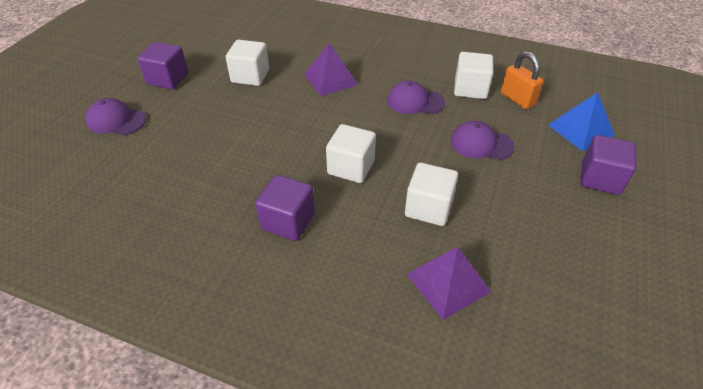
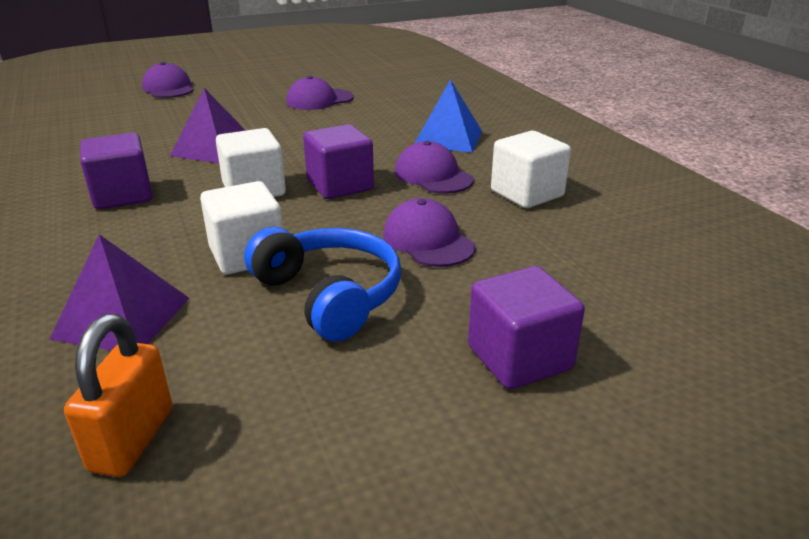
camera: 45 degrees right, 15 degrees down
(168, 79) = (255, 80): purple cube -> purple cube (340, 185)
(250, 76) = (319, 100): white cube -> purple cap
(331, 79) = (384, 127): purple pyramid -> purple pyramid (214, 148)
(499, 201) = (330, 295): none -> blue headphones
(517, 99) = (573, 228): orange padlock -> orange padlock (132, 439)
(581, 130) = (607, 298): blue pyramid -> blue pyramid (448, 138)

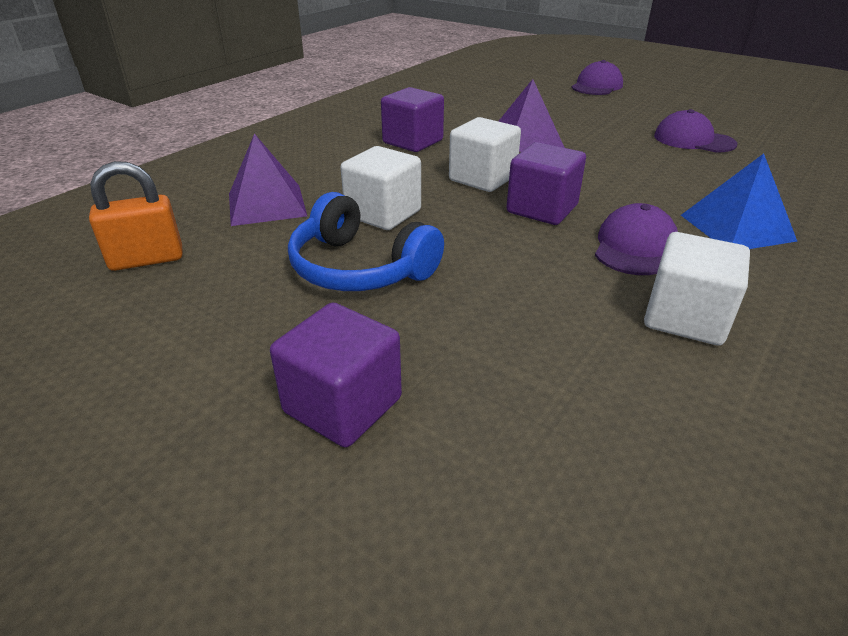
camera: 60 degrees right, 5 degrees up
(330, 295) = (359, 268): blue headphones -> blue headphones turned 105 degrees clockwise
(428, 240) = (500, 286): purple cap -> none

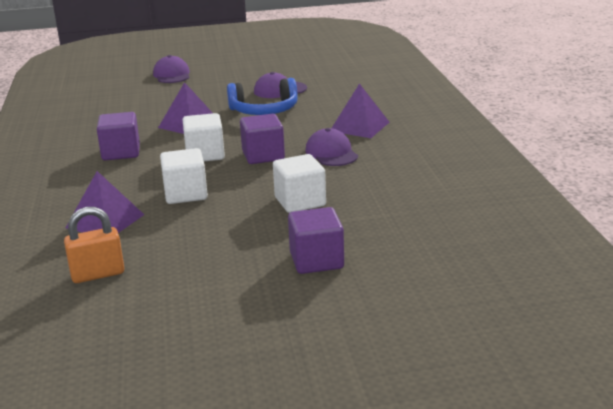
camera: 45 degrees left, 10 degrees down
(147, 259) = (98, 274): orange padlock -> orange padlock turned 45 degrees clockwise
(359, 268) = (225, 220): blue headphones -> blue headphones (264, 111)
(685, 318) = (389, 170): white cube -> white cube (300, 202)
(736, 227) = (359, 126): blue pyramid -> purple pyramid

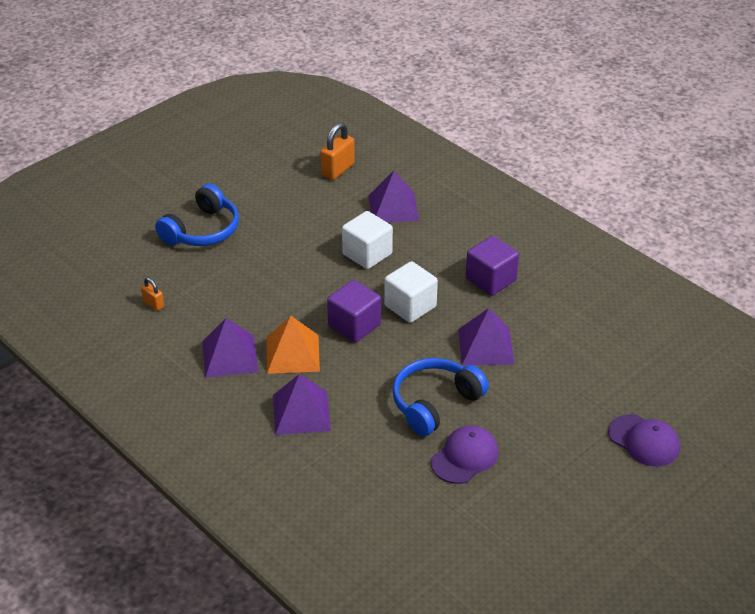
camera: 145 degrees right, 15 degrees up
(300, 202) = (264, 280): white cube -> none
(316, 260) = (202, 230): purple cube -> blue headphones
(331, 153) = (292, 354): purple cap -> orange pyramid
(383, 164) = (230, 356): none -> purple pyramid
(423, 213) = (153, 304): none -> orange padlock

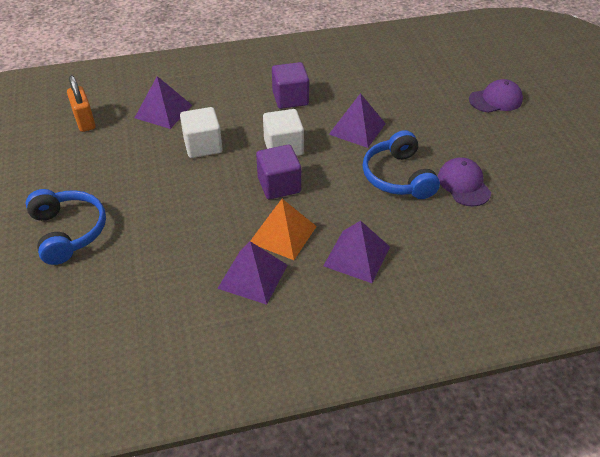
camera: 60 degrees left, 5 degrees up
(153, 304) = (135, 306): orange padlock -> none

